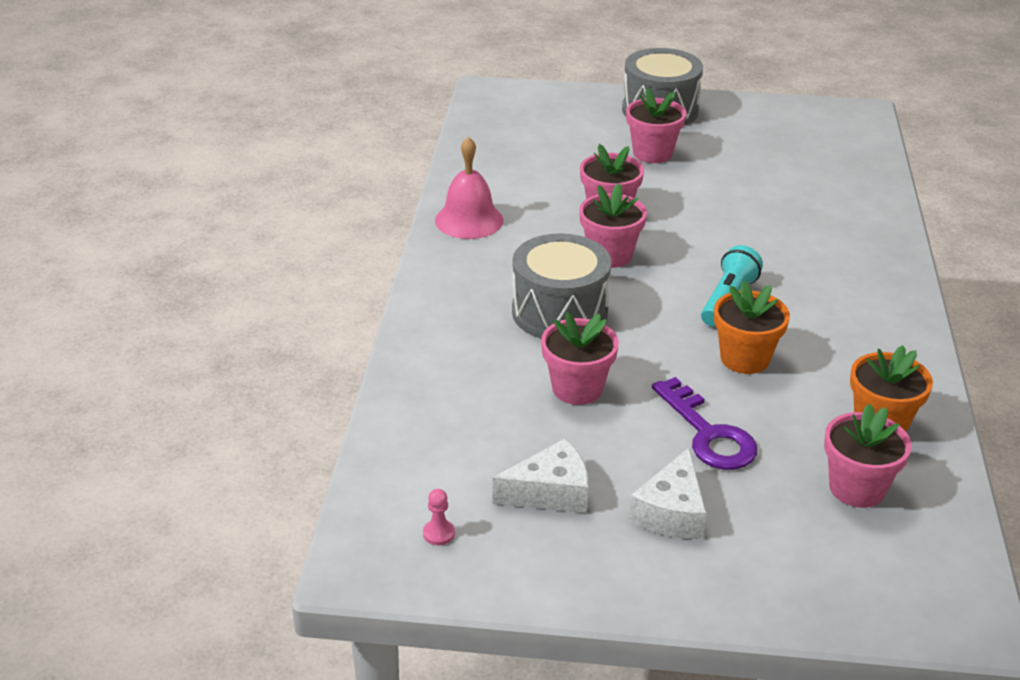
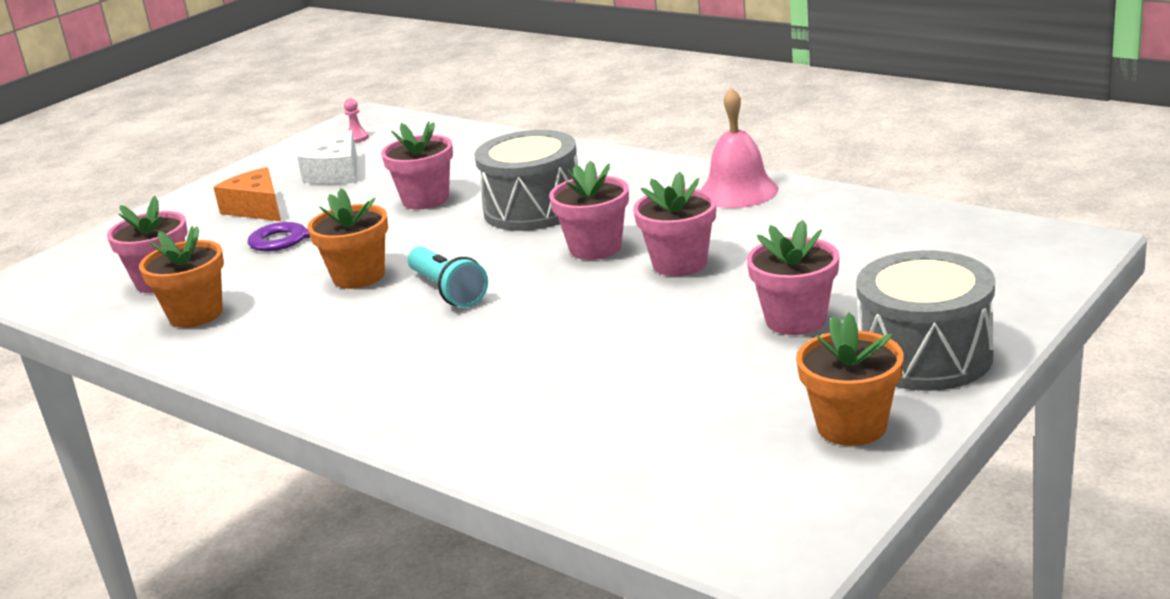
camera: 125 degrees right, 10 degrees down
(672, 512) = (257, 208): white cheese -> orange cheese
(746, 116) = (851, 426): none -> orange flower pot

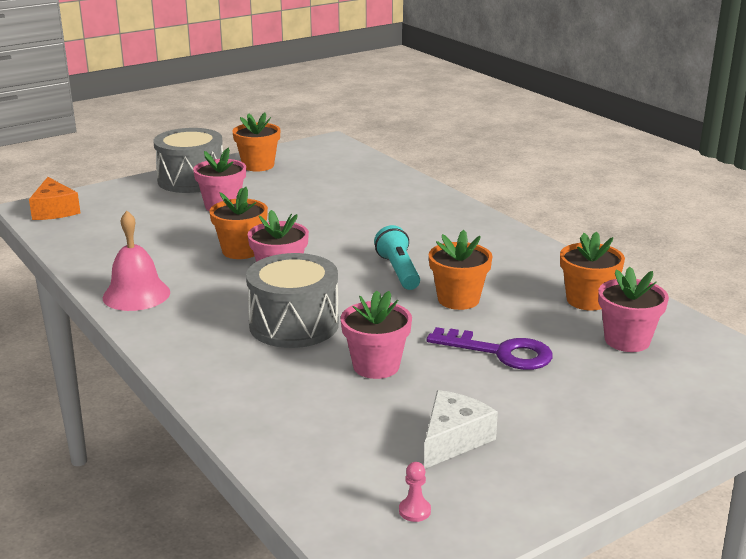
camera: 165 degrees left, 0 degrees up
(257, 208) = (547, 409): orange cheese -> orange cheese (54, 210)
(680, 264) = (241, 251): pink flower pot -> orange flower pot

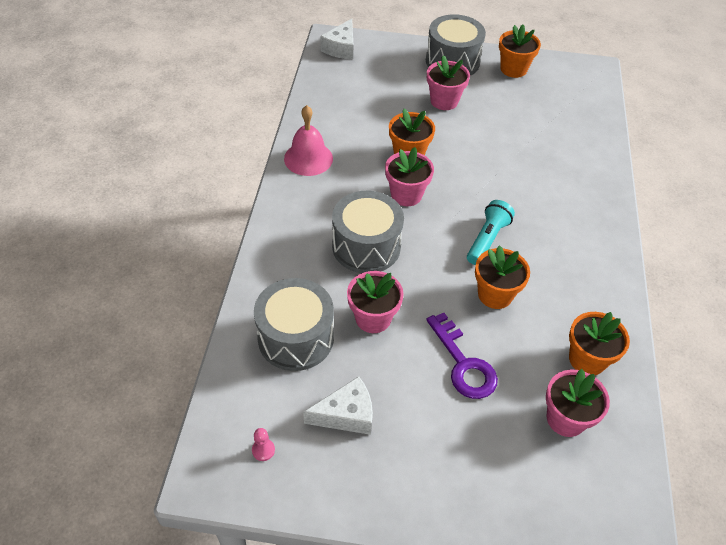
camera: 40 degrees right, 25 degrees up
(54, 210) = (341, 48): orange cheese -> white cheese
(321, 418) = (296, 338): none -> grey drum

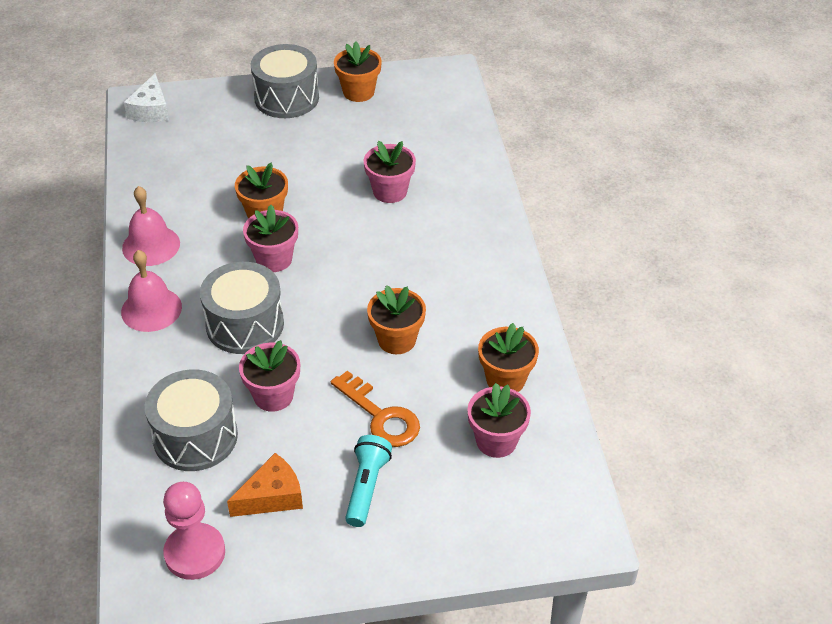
camera: 15 degrees left, 5 degrees down
(263, 450) = (195, 553): pink pawn -> pink pawn, size x2.46
(292, 213) = (151, 309): none -> pink bell
(346, 414) = (272, 496): white cheese -> orange cheese
(444, 101) = (289, 146): pink flower pot -> pink flower pot (390, 191)
(463, 364) = (381, 416): purple key -> orange key
(487, 239) = (374, 285): turquoise flashlight -> turquoise flashlight (366, 487)

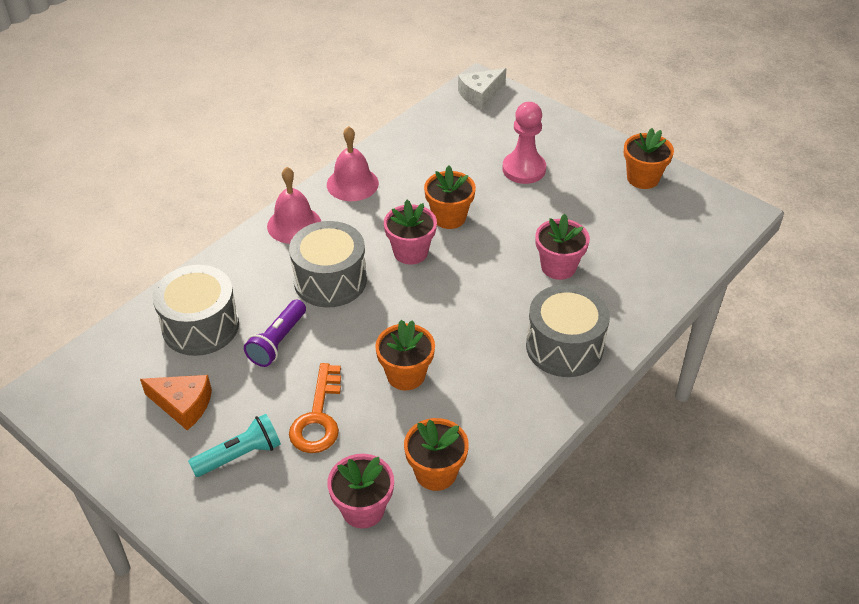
camera: 50 degrees right, 0 degrees up
(195, 553) = (97, 397): pink pawn -> pink pawn (524, 169)
(273, 396) = (278, 342): pink flower pot -> purple flashlight
(286, 98) = (583, 147): grey drum -> grey drum (564, 347)

